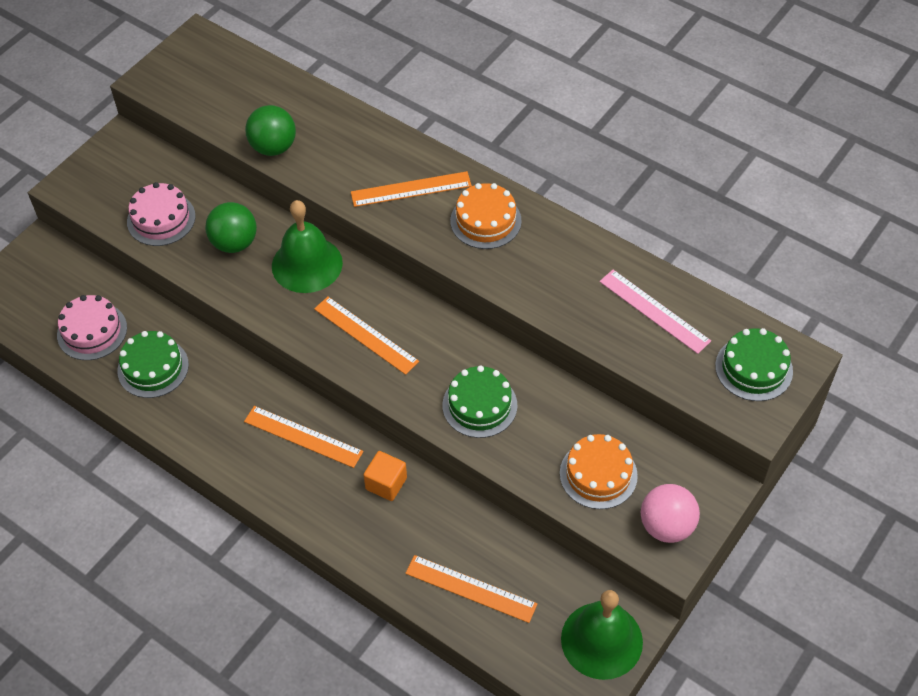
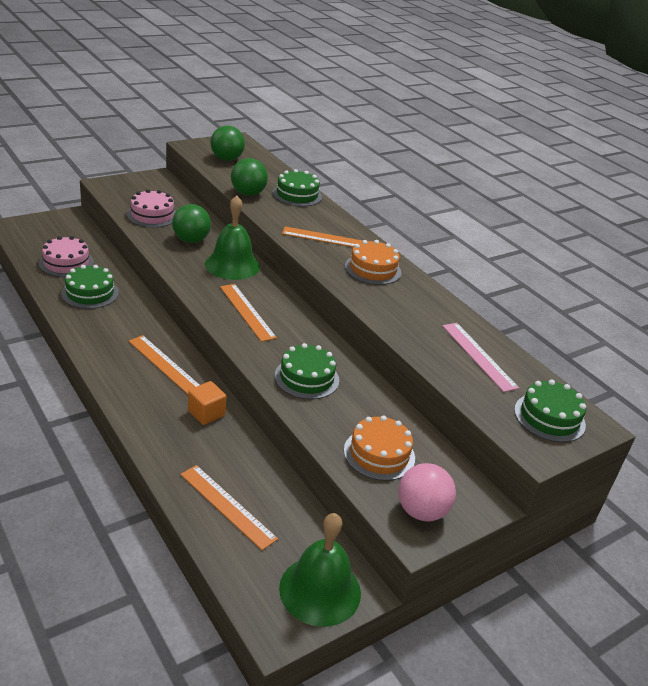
camera: 15 degrees right, 20 degrees down
(207, 87) = (226, 159): none -> green ball
(332, 120) = (297, 195): none -> green cake

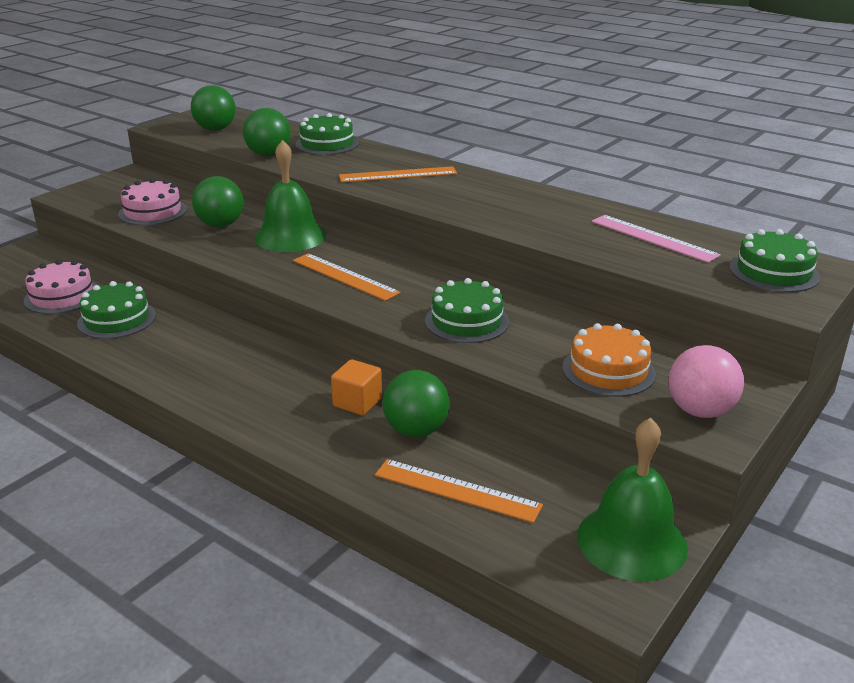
camera: 15 degrees left, 5 degrees down
(164, 364) = (267, 367): orange ruler -> none
(231, 449) = (416, 430): none -> green ball
(373, 269) = (471, 190): orange cake -> none

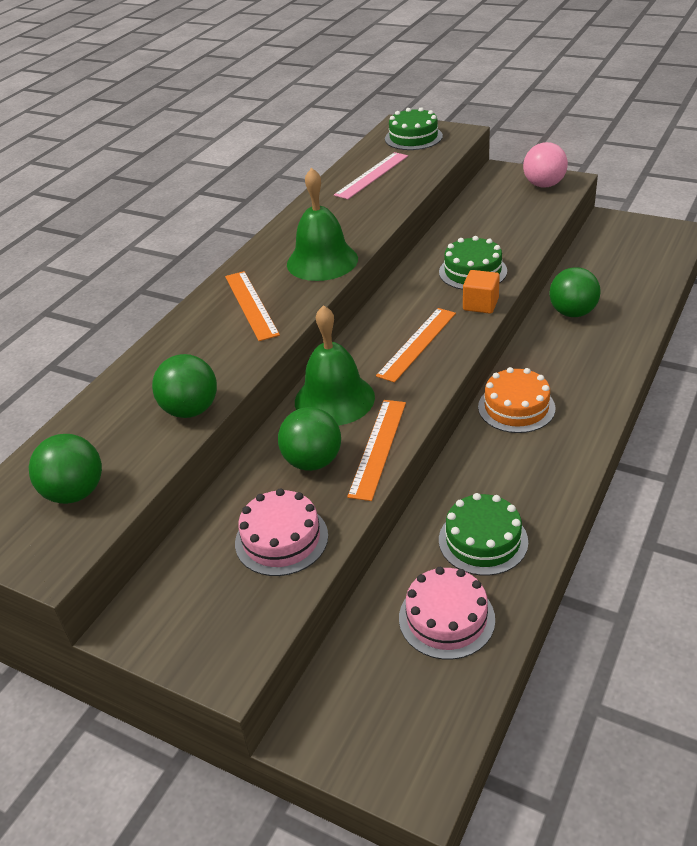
camera: 95 degrees left, 10 degrees up
(327, 144) = (147, 373): green cake -> none
(357, 402) = (552, 345): orange cube -> orange cube (480, 304)
(457, 490) = (626, 287): orange ruler -> orange ruler (378, 448)
(608, 370) = (514, 214): orange cake -> orange cake (516, 407)
(631, 541) = (631, 230): green bell -> green bell (322, 261)

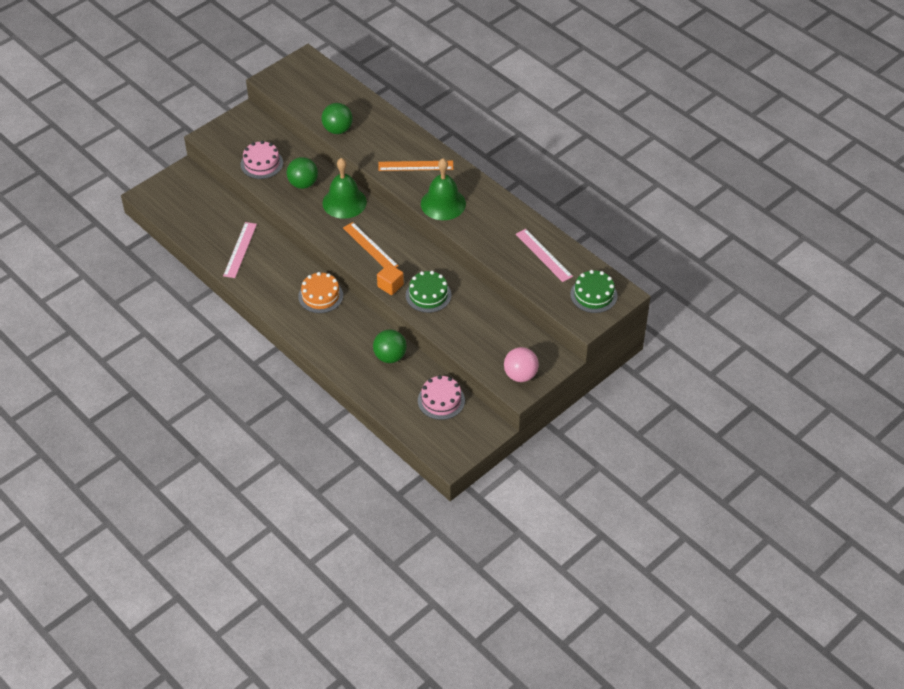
camera: 105 degrees right, 10 degrees up
(75, 493) = (305, 89): green ball -> none
(378, 448) = (297, 208): orange ruler -> none
(446, 618) = (207, 224): pink cake -> pink cake (441, 400)
(483, 540) = (240, 250): green cake -> pink ruler

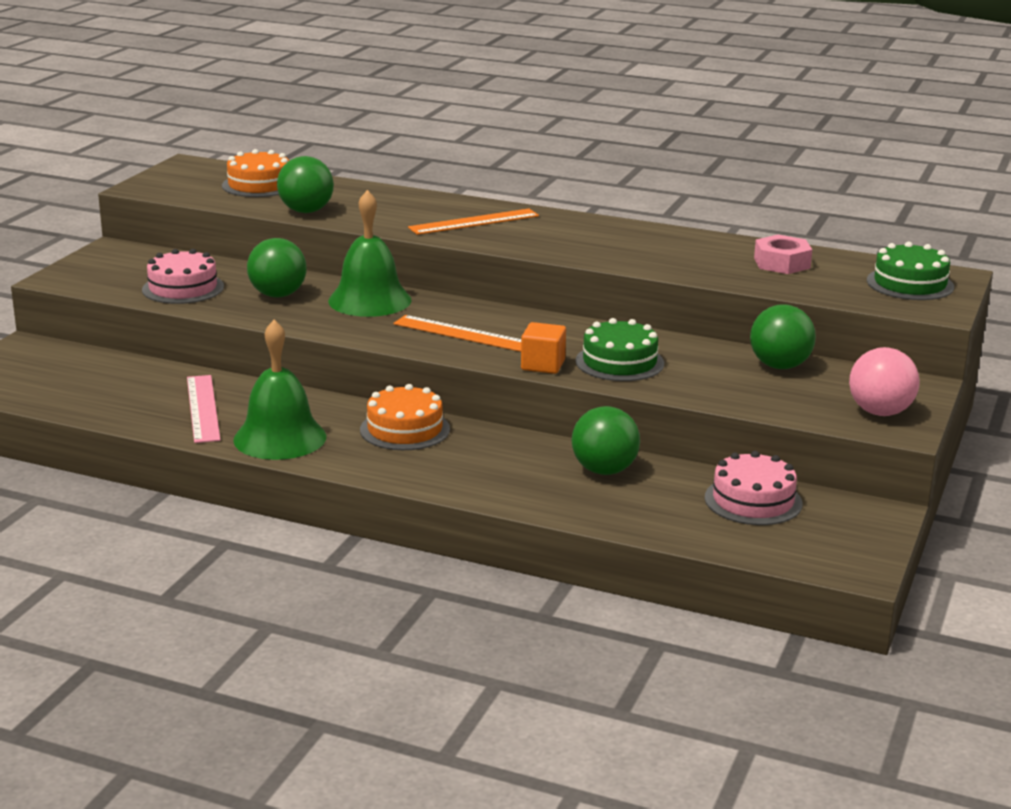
camera: 25 degrees left, 25 degrees down
(330, 93) = (259, 185): none -> orange cake
(443, 203) = (560, 246): green bell -> green bell (280, 438)
(503, 323) = (780, 366): none -> green ball
(544, 255) = (782, 263): pink ruler -> pink nut

